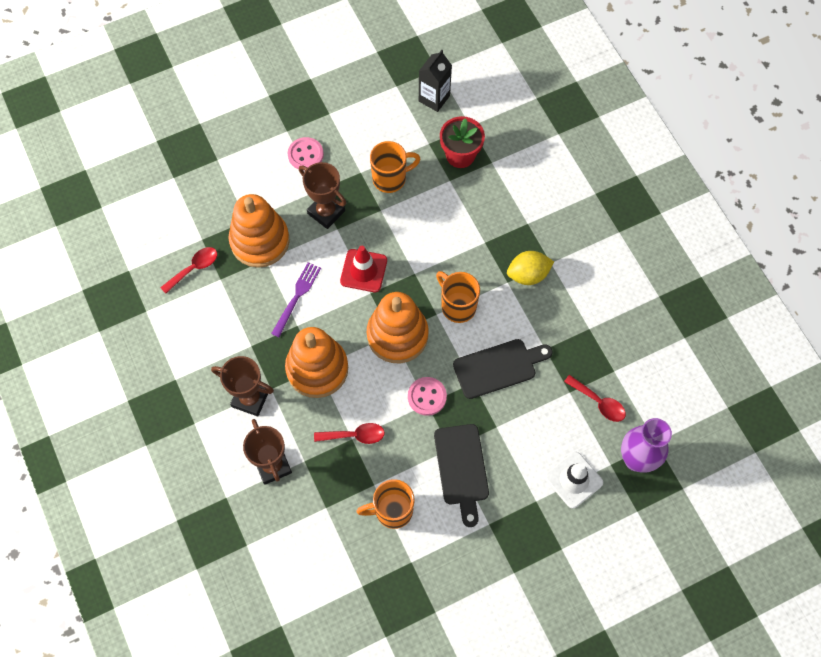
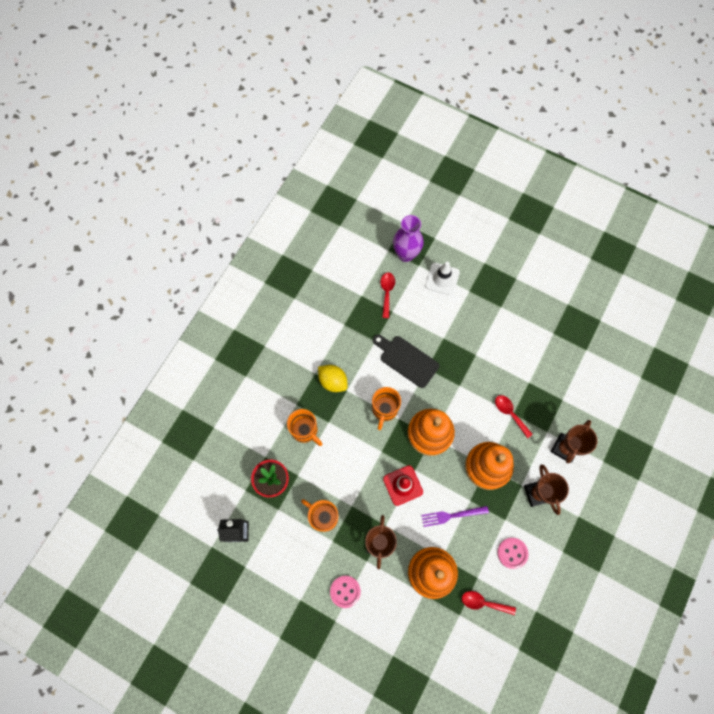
camera: 125 degrees left, 5 degrees up
(392, 511) = (535, 362): orange mug -> orange mug (305, 430)
(427, 397) = (455, 388): pink button -> pink button (512, 553)
(462, 469) = (482, 341): black cutting board -> none

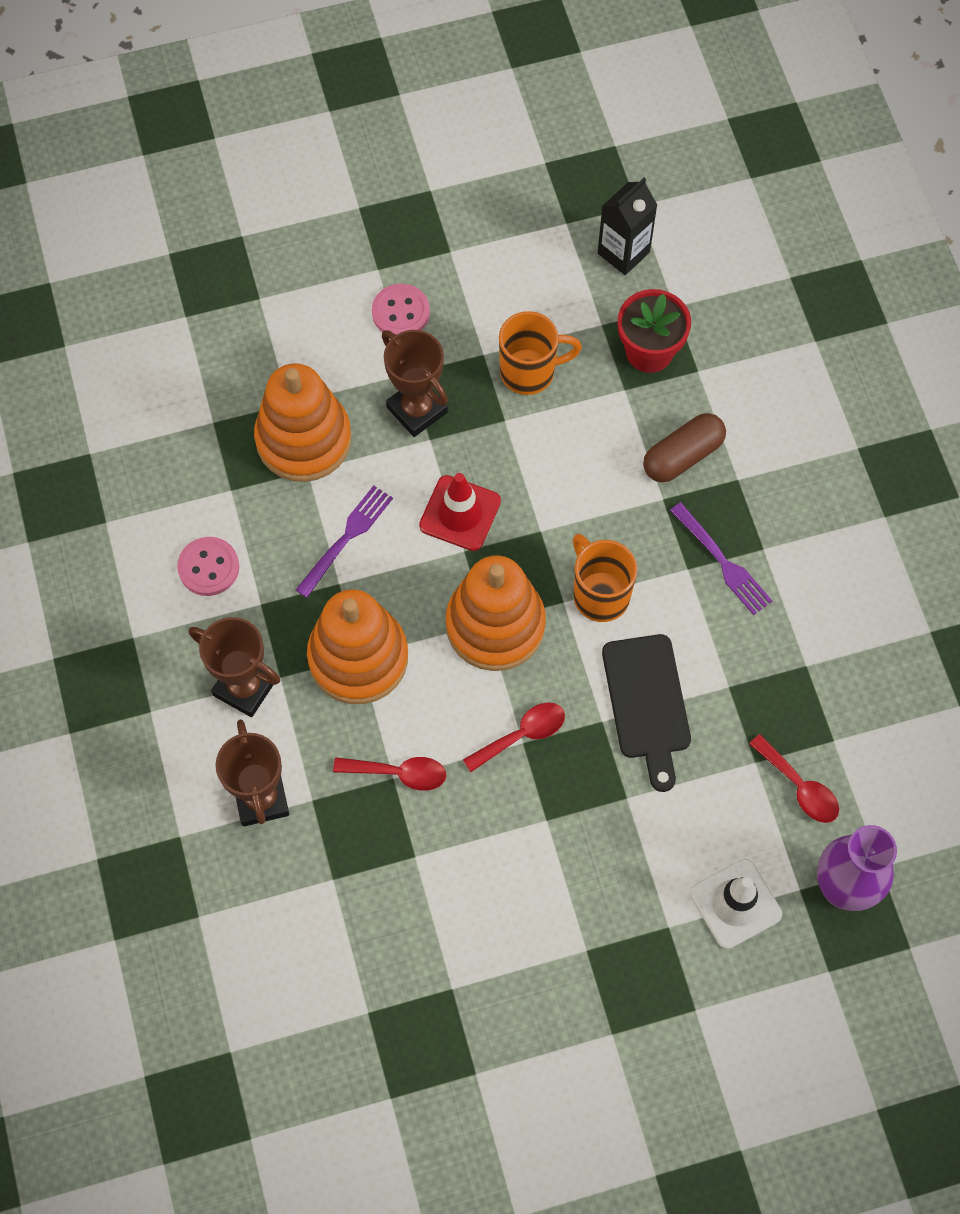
camera: 135 degrees right, 5 degrees down
(305, 430) = (682, 456): orange mug -> brown capsule
(333, 381) = (723, 562): yellow lemon -> purple fork
(406, 360) = (647, 703): black cutting board -> black cutting board turned 90 degrees clockwise
(483, 602) = (193, 466): red spoon -> red spoon (522, 735)

